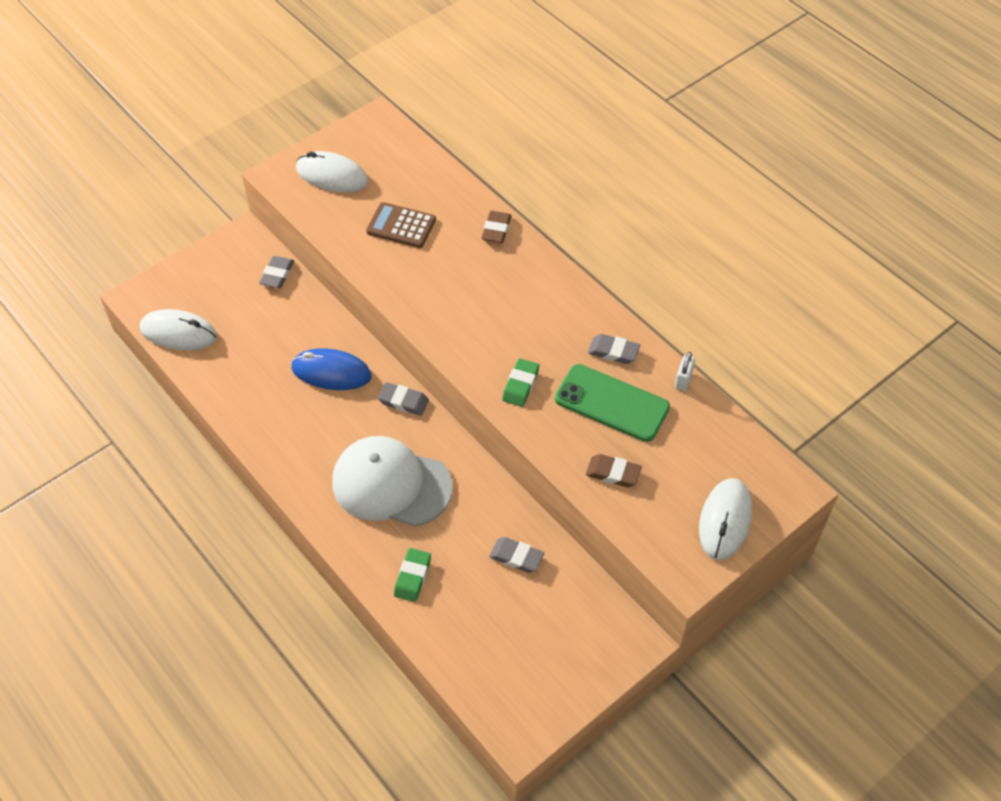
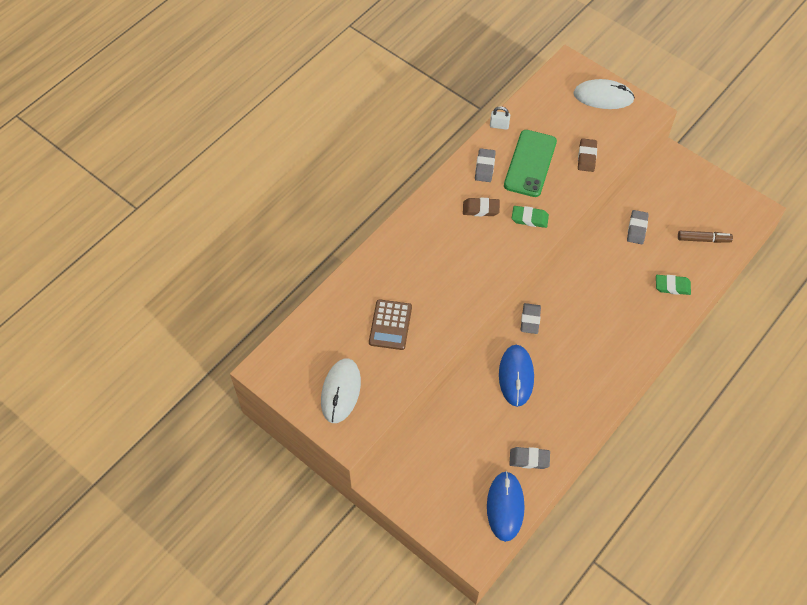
camera: 100 degrees left, 5 degrees up
(178, 333) = (505, 507): white mouse -> blue mouse
(277, 274) = (424, 443): grey eraser -> grey eraser (529, 459)
(391, 484) = (604, 314): white cap -> none
(481, 641) = (703, 239): none -> brown marker
(496, 229) = (381, 256): brown eraser -> brown eraser (481, 209)

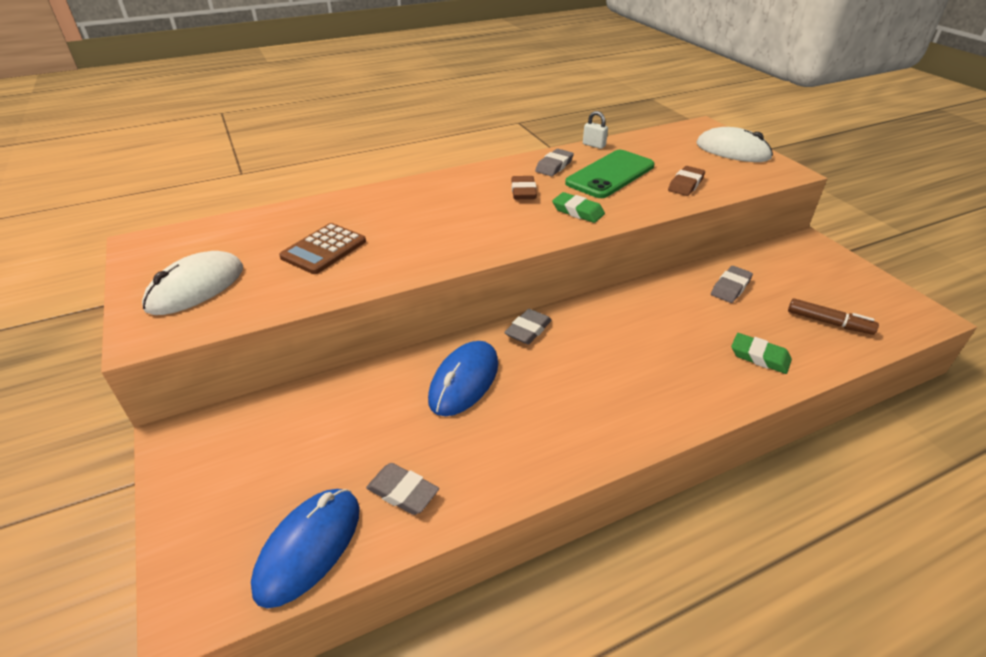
camera: 25 degrees right, 20 degrees down
(481, 209) = (523, 191): brown eraser -> brown eraser turned 60 degrees clockwise

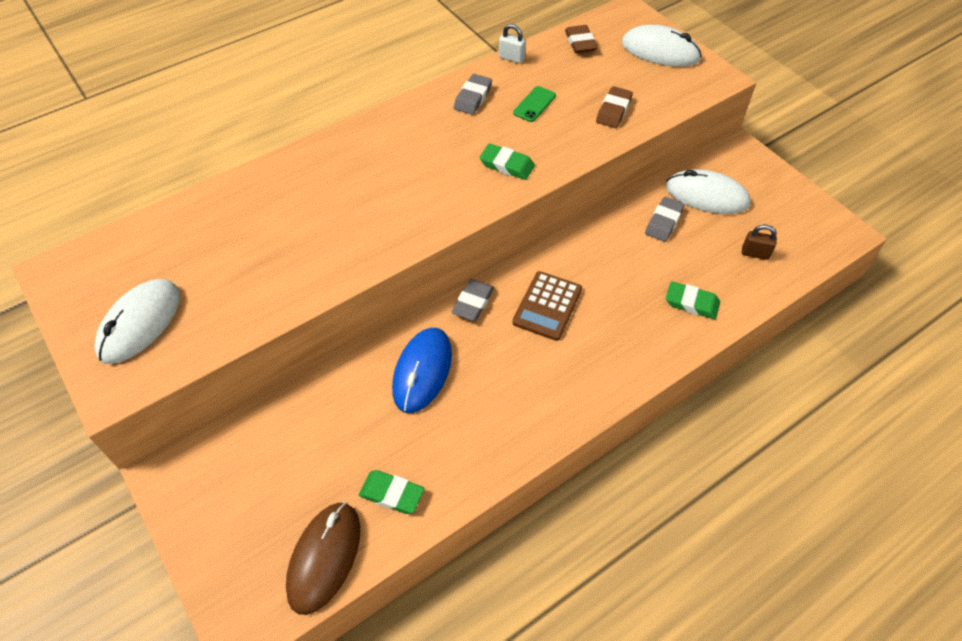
camera: 10 degrees left, 15 degrees up
(309, 548) = (324, 558): blue mouse -> brown mouse
(324, 249) = (255, 253): brown calculator -> brown calculator (547, 306)
(403, 492) = (391, 494): grey eraser -> green eraser
(523, 191) = (446, 142): brown eraser -> brown eraser (580, 43)
(610, 174) = (534, 104): green phone -> green phone, size x0.47
(775, 272) = (706, 195): none -> white mouse
(829, 323) = (755, 253): brown marker -> brown padlock

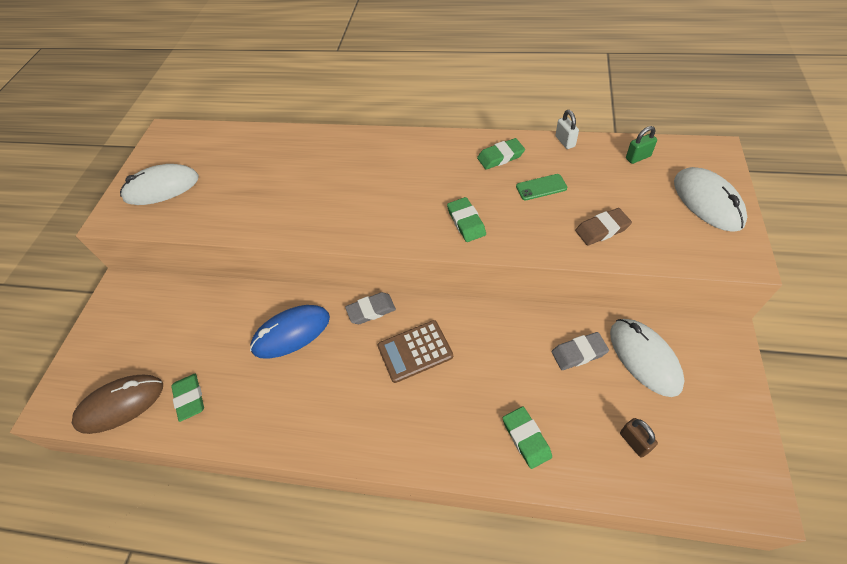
camera: 50 degrees right, 0 degrees up
(473, 97) = (500, 157): grey eraser -> green eraser
(580, 43) = (638, 157): brown eraser -> green padlock

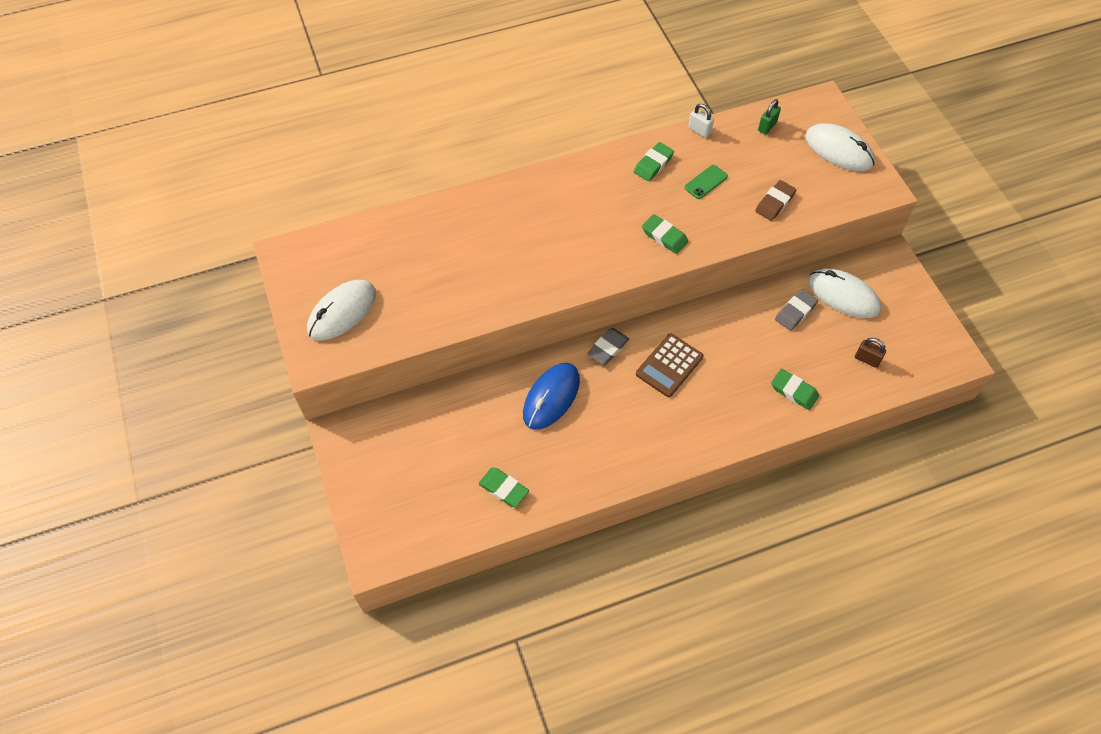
camera: 35 degrees left, 5 degrees up
(121, 405) = (443, 523): brown mouse -> none

